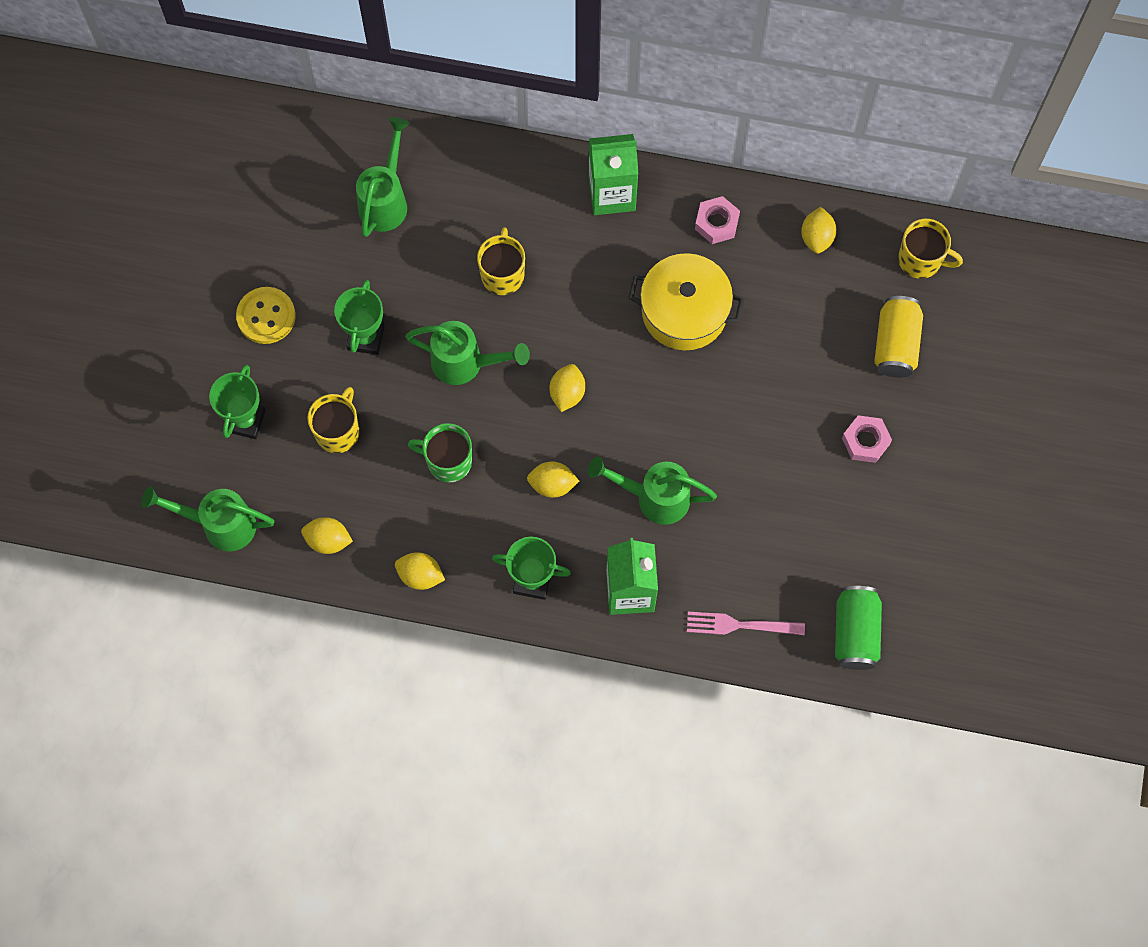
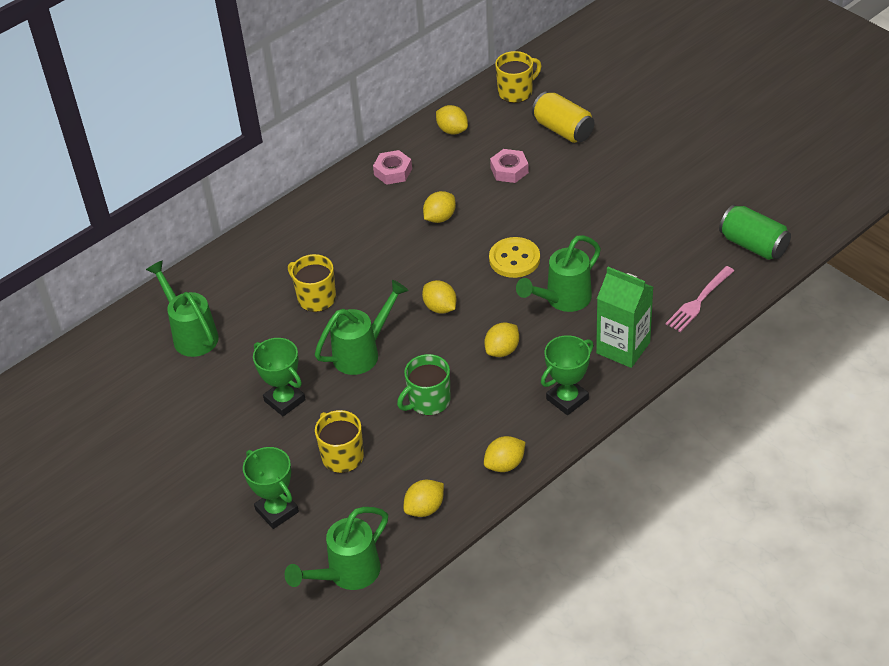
camera: 50 degrees left, 25 degrees down
(266, 316) = (206, 453): yellow button -> yellow button (514, 259)
(612, 194) = (317, 212): green carton -> none
(684, 311) = (440, 218): yellow pot -> yellow lemon
(865, 441) = (618, 175): pink nut -> pink nut (509, 170)

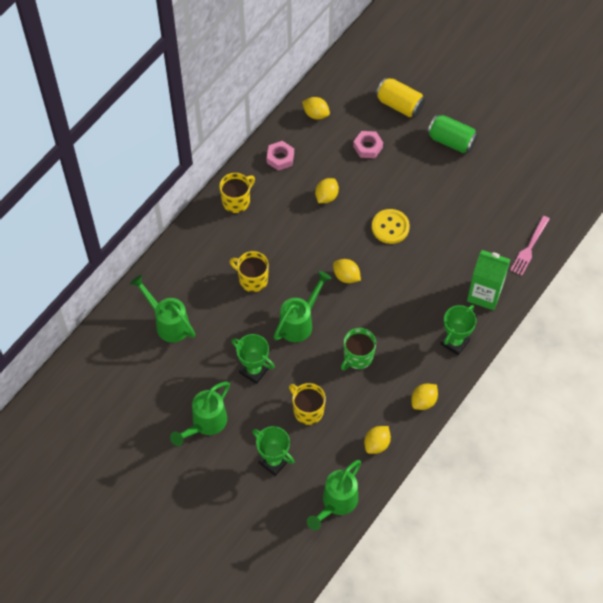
camera: 15 degrees left, 15 degrees up
(502, 350) = (400, 307): yellow lemon -> none
(516, 92) = (356, 72): yellow mug -> yellow mug (236, 201)
(562, 300) = (433, 259): green watering can -> green watering can (205, 424)
(753, 245) = (558, 194): green can -> green can (451, 141)

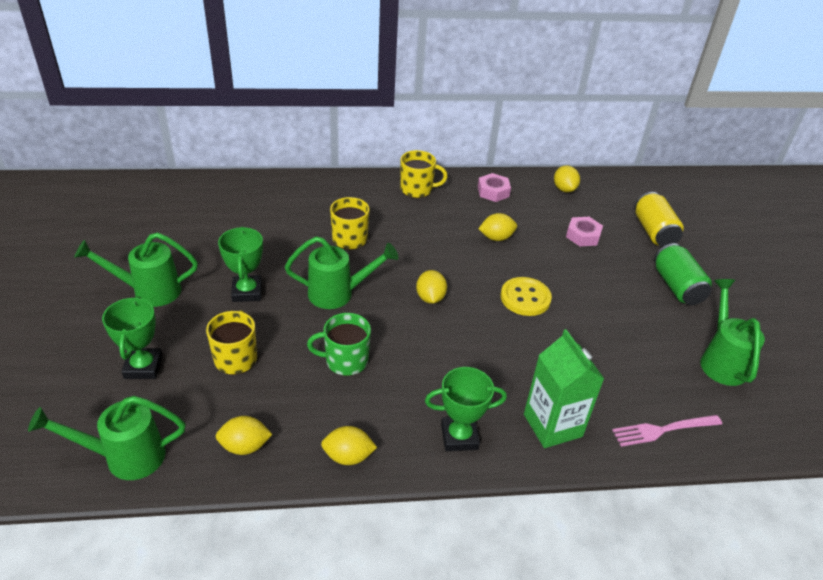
camera: 45 degrees right, 20 degrees down
(168, 323) = (244, 212): green watering can -> green watering can (721, 360)

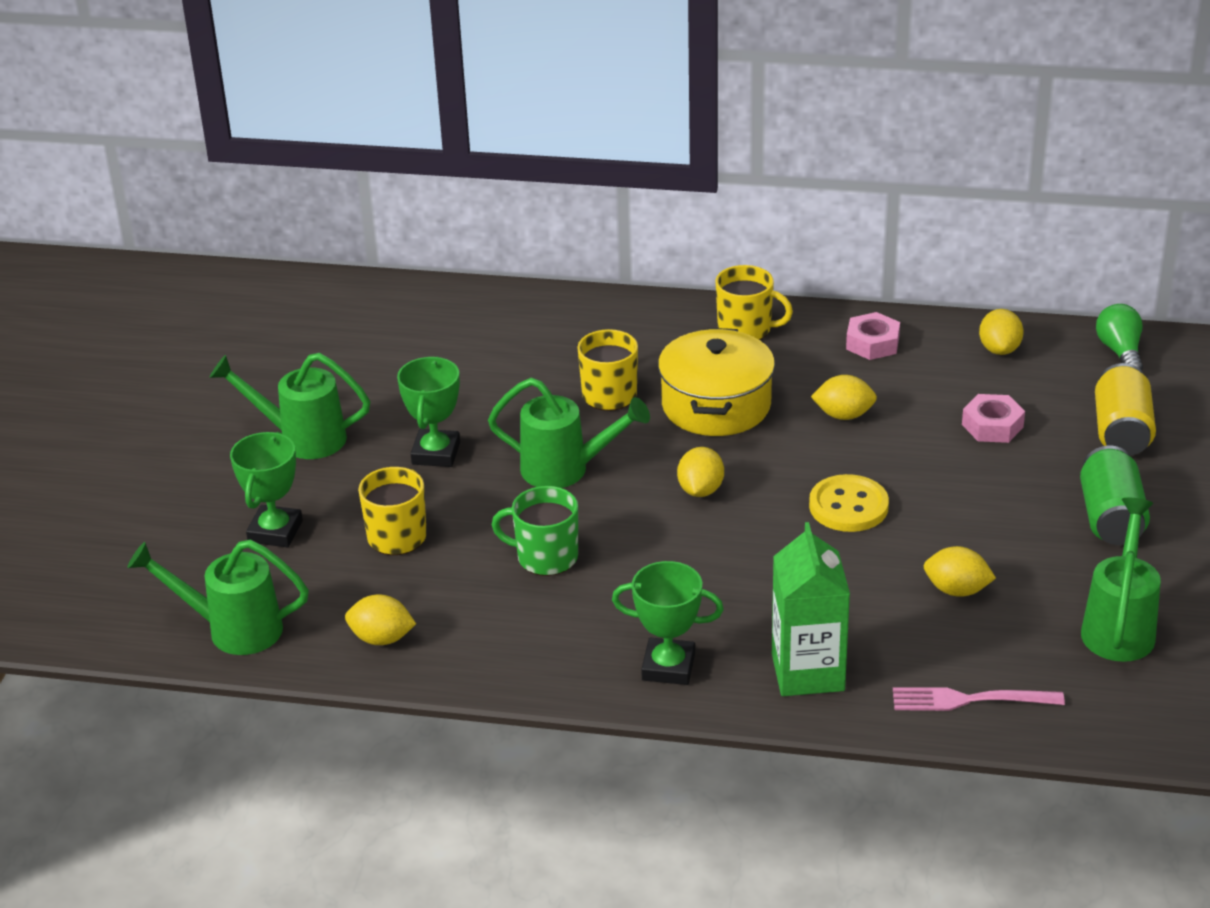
camera: 20 degrees right, 5 degrees down
(348, 456) = (510, 668): yellow lemon -> yellow lemon (956, 590)
(418, 239) = (716, 405): none -> yellow pot
(628, 185) = (1120, 352): none -> green light bulb

